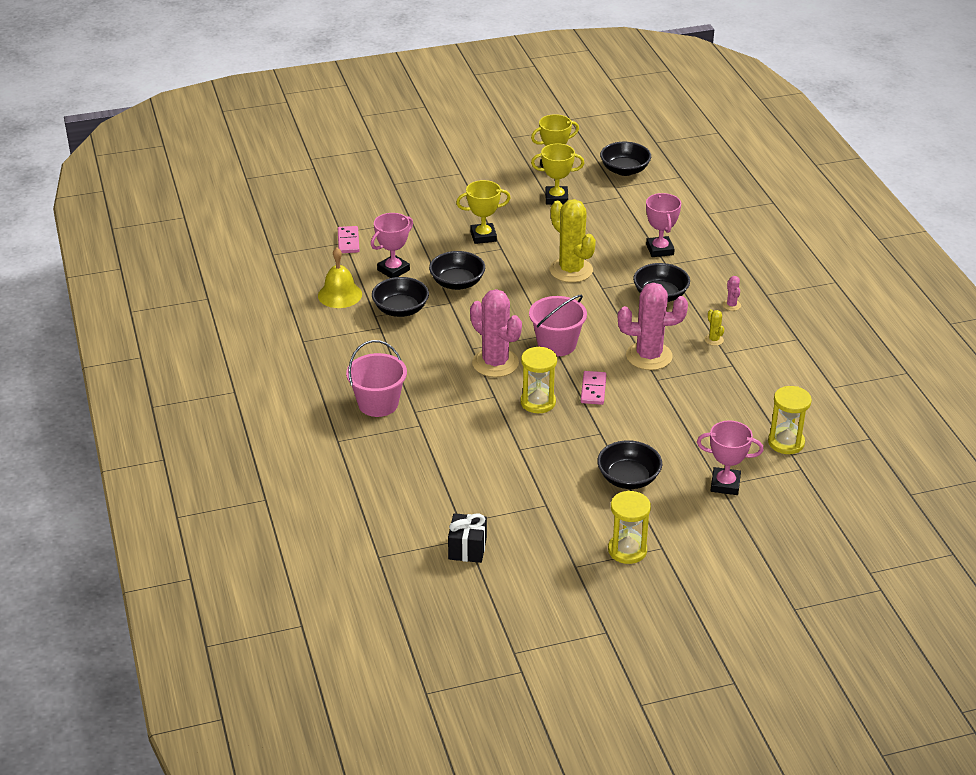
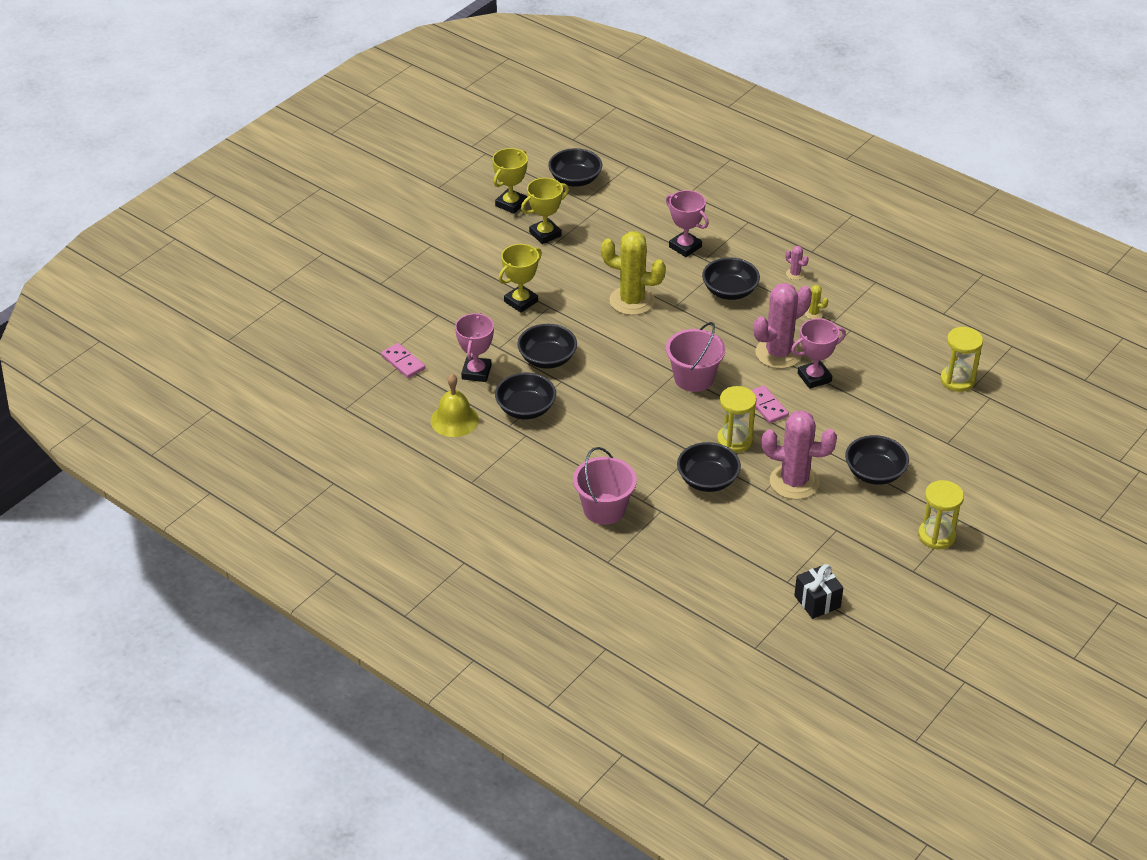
camera: 35 degrees left, 5 degrees up
(482, 420) = (707, 480): none -> black bowl
(495, 363) = (661, 421): pink cactus -> pink cactus (794, 482)
(725, 484) = (950, 440): pink trophy -> pink trophy (814, 377)

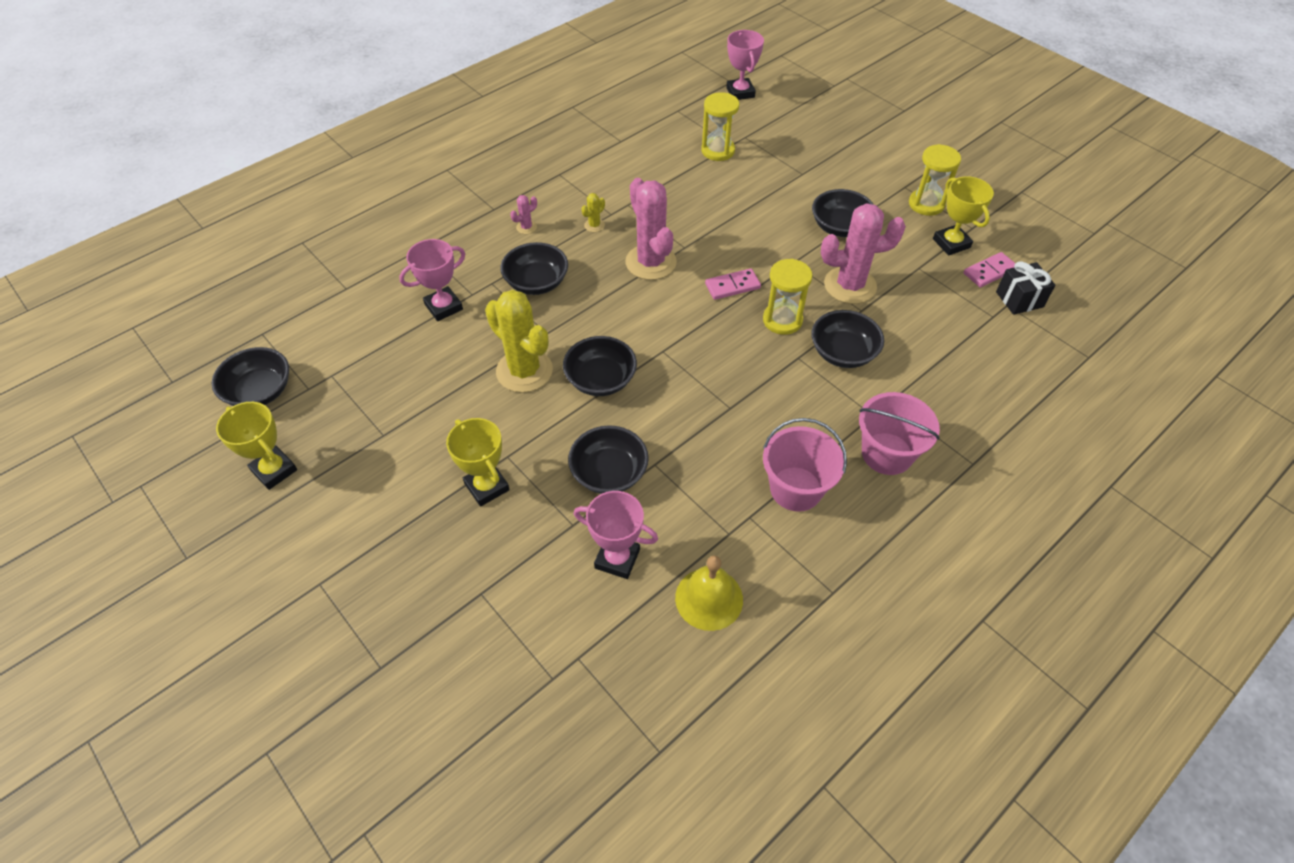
camera: 80 degrees left, 10 degrees up
(403, 362) = (574, 654): pink domino -> pink domino (989, 272)
(525, 409) = (700, 510): black bowl -> black bowl (600, 380)
(545, 234) = (358, 440): yellow trophy -> yellow trophy (951, 243)
(632, 301) = (524, 371): yellow cactus -> yellow cactus turned 75 degrees counterclockwise
(693, 378) = (676, 337): pink bucket -> pink bucket (796, 489)
(794, 482) = (850, 285): pink cactus -> pink cactus turned 60 degrees clockwise
(814, 377) = (694, 243): pink trophy -> pink trophy (740, 92)

